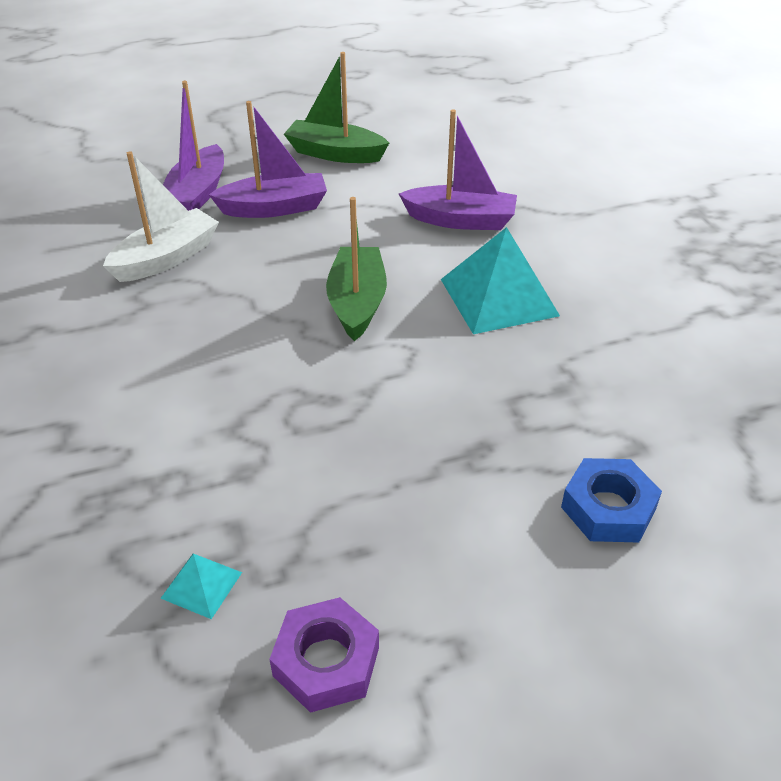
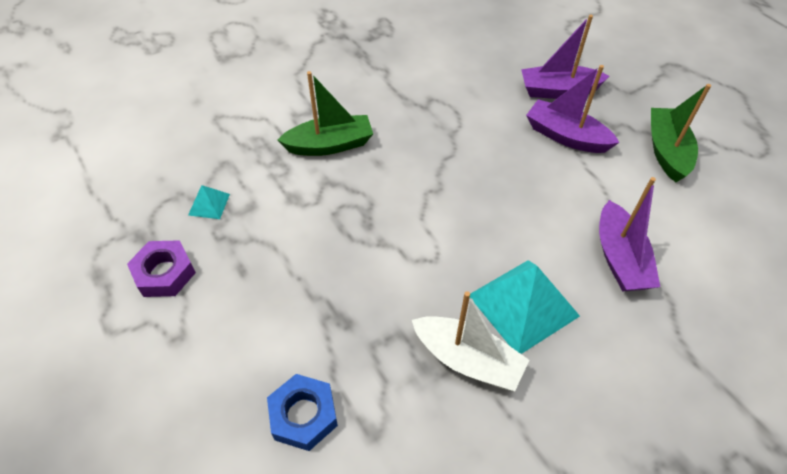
camera: 75 degrees right, 10 degrees up
(166, 258) = (476, 100): white boat -> white boat (467, 360)
(274, 208) = (566, 136): purple boat -> purple boat turned 150 degrees clockwise
(357, 303) = (474, 214): green boat -> green boat (330, 145)

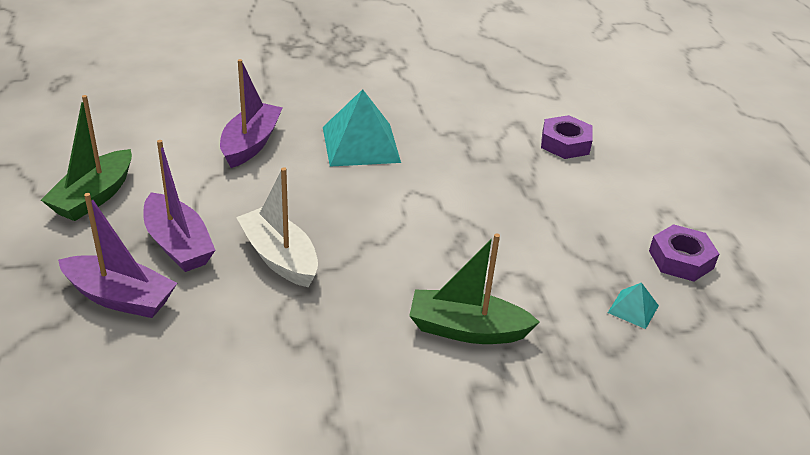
camera: 160 degrees left, 15 degrees down
(303, 415) = (565, 143): blue nut -> purple nut
(467, 360) = (428, 132): white boat -> white boat (279, 257)

